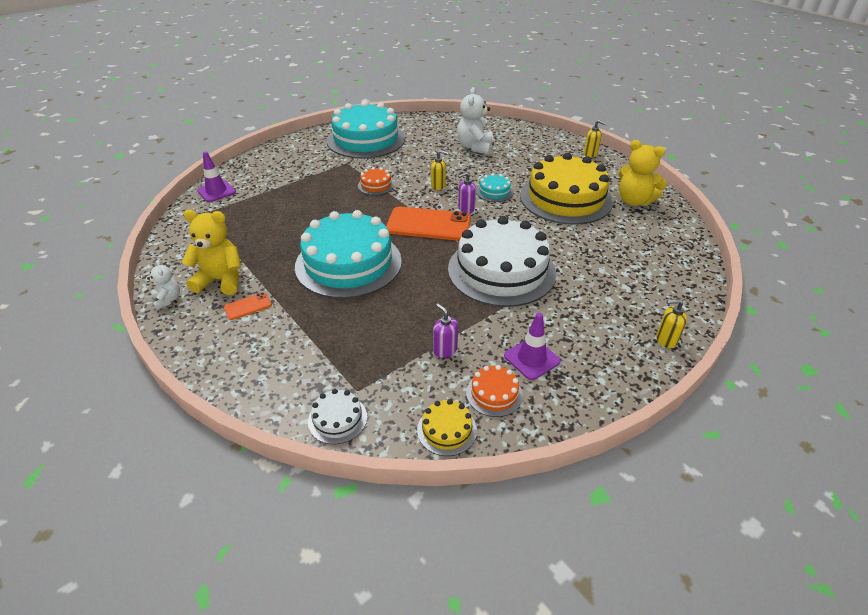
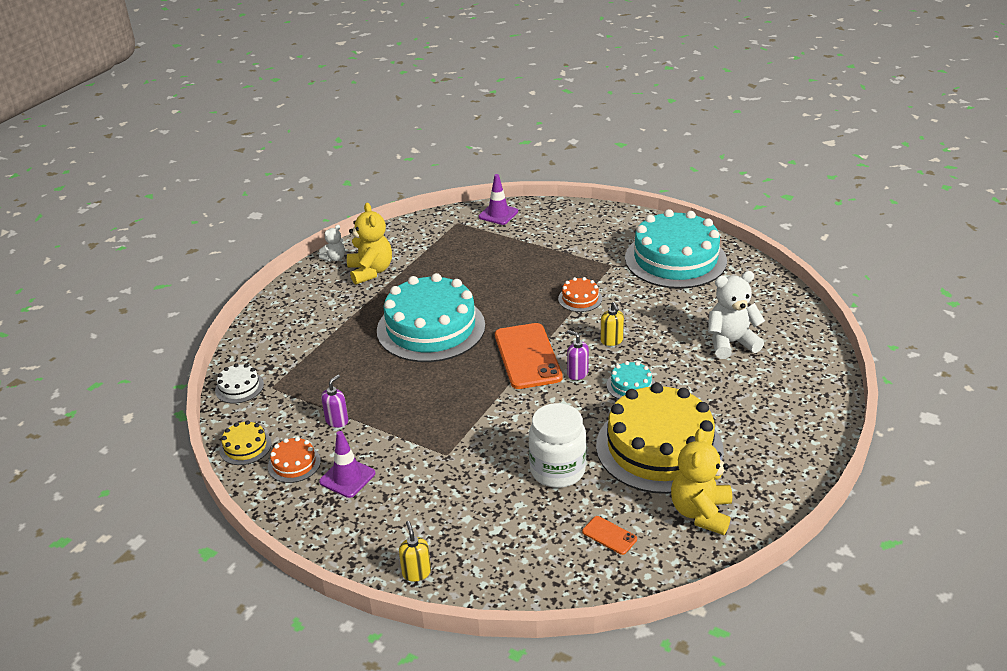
camera: 70 degrees right, 5 degrees down
(248, 306) = (345, 298): orange phone -> orange phone (609, 535)
(501, 270) = (474, 427): white cake -> none
(571, 244) = (557, 470): none -> white jar
(590, 154) = (806, 450): yellow soap dispenser -> none

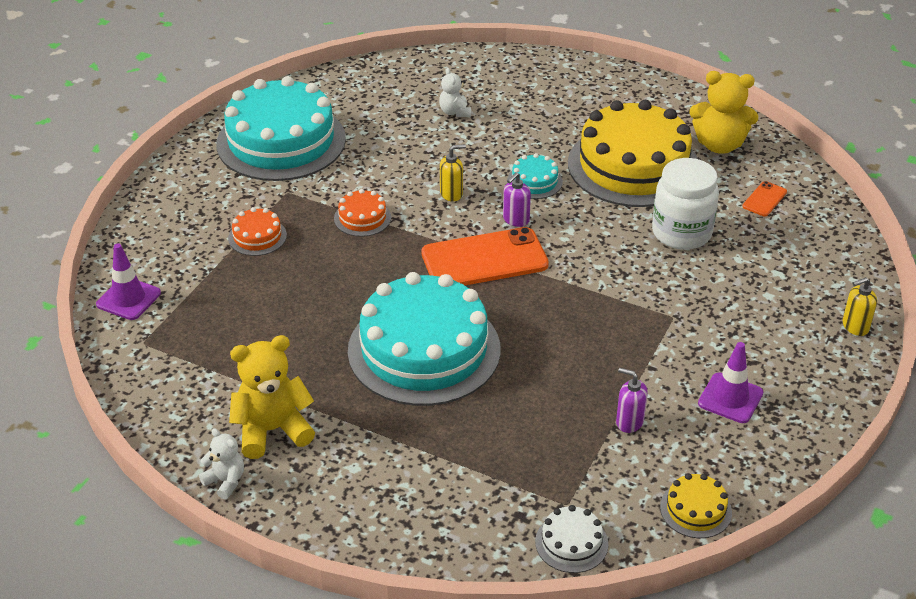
camera: 95 degrees left, 5 degrees up
(294, 464) = (717, 452): orange cake -> orange cake (257, 236)
(730, 343) = (455, 112): white teddy bear -> white teddy bear, size x0.54

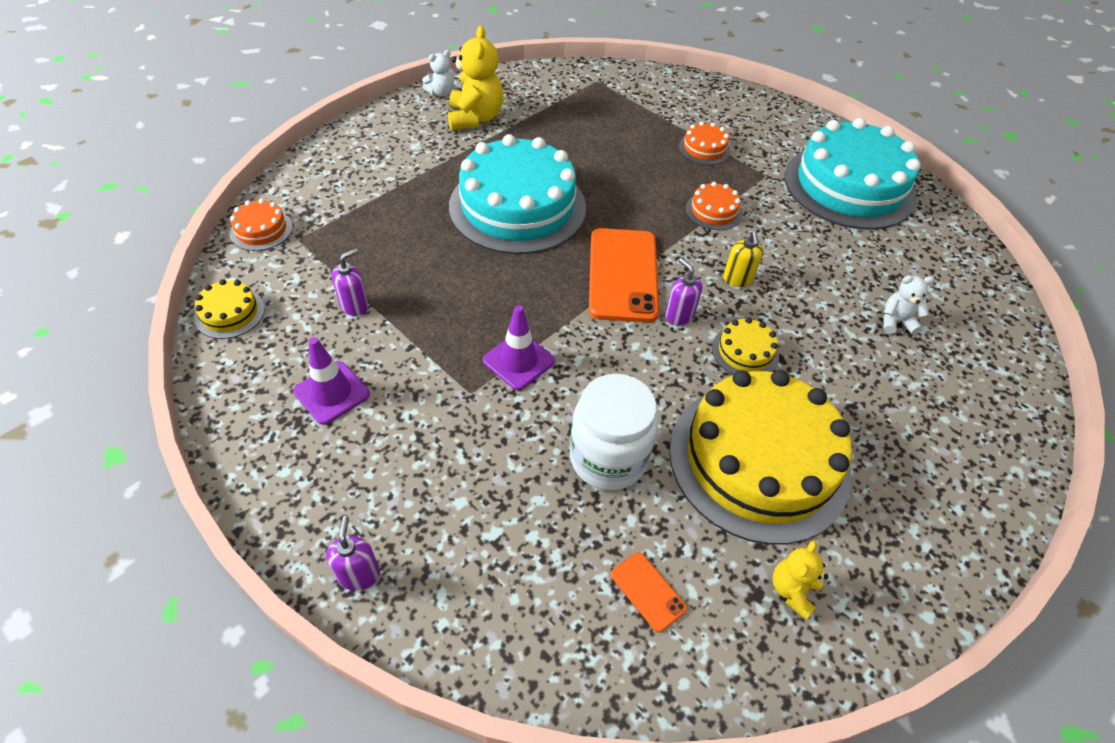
camera: 105 degrees right, 10 degrees up
(128, 299) = (648, 81): purple traffic cone -> purple traffic cone (518, 361)
(534, 181) = (745, 352): turquoise cake -> yellow cake
(571, 543) = (261, 230): white cake -> orange cake
(719, 145) = (792, 590): yellow teddy bear -> yellow teddy bear, size x0.54
(855, 326) = (359, 574): yellow soap dispenser -> purple soap dispenser

